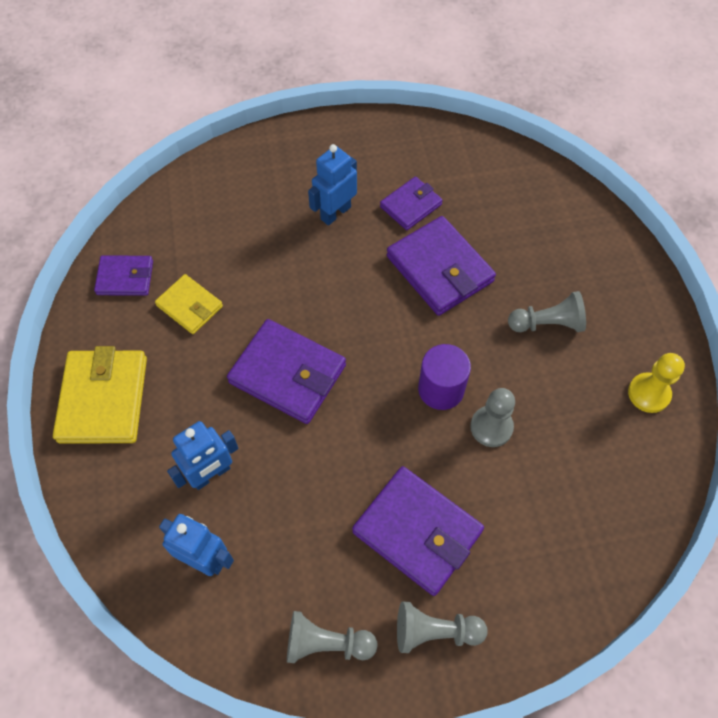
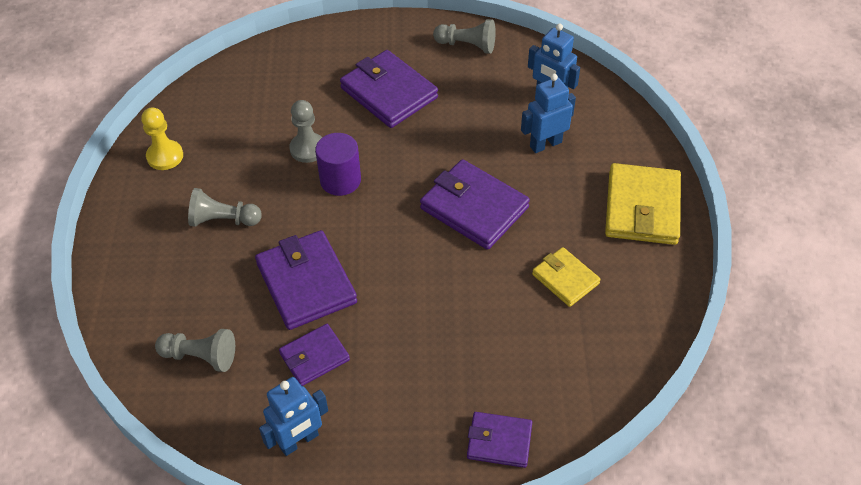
camera: 170 degrees left, 10 degrees down
(125, 278) = (634, 316): purple wallet -> purple wallet (499, 441)
(335, 213) = (401, 359): blue robot -> blue robot (299, 441)
(435, 631) = (392, 43): grey pawn -> grey pawn (200, 356)

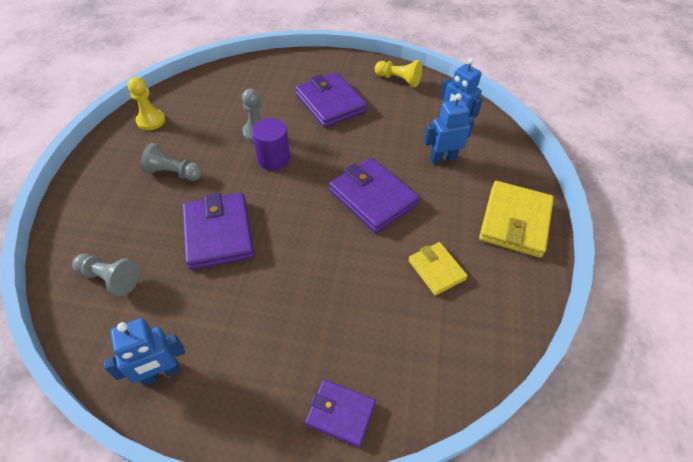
camera: 10 degrees right, 0 degrees up
(314, 357) = (202, 297): purple wallet -> none
(467, 45) = (398, 80): grey pawn -> yellow pawn

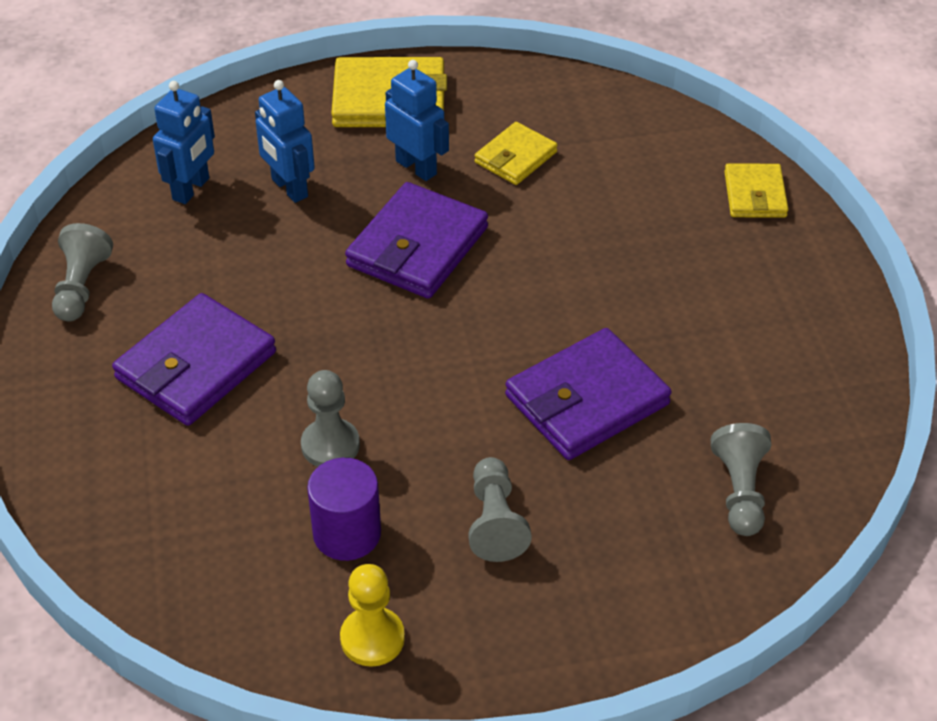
camera: 110 degrees left, 5 degrees down
(161, 373) = (822, 364): blue robot -> blue robot (416, 167)
(273, 159) = (390, 394): purple cylinder -> purple cylinder (347, 533)
(340, 413) = (755, 195): purple wallet -> yellow wallet
(398, 80) = (81, 286): yellow pawn -> grey pawn

